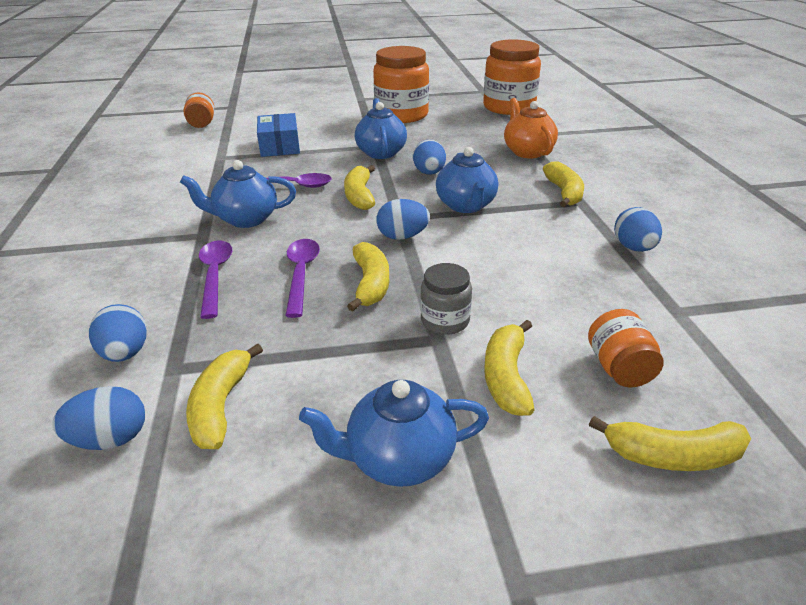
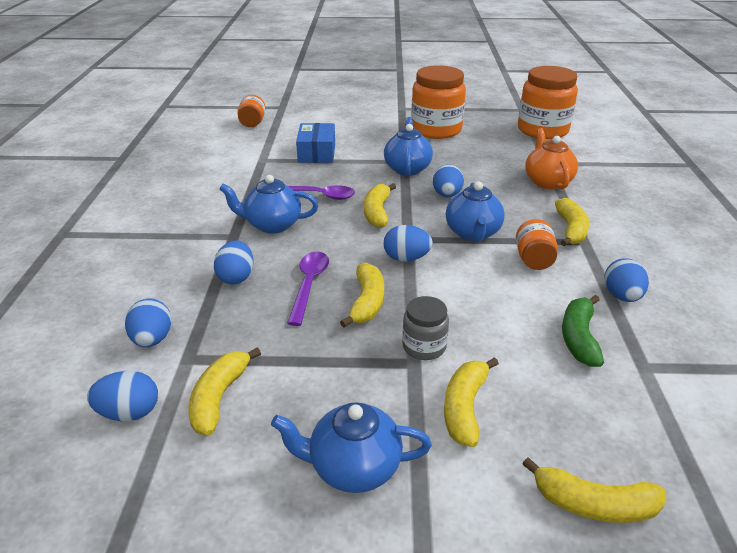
camera: 10 degrees right, 0 degrees up
(215, 276) = (236, 277): purple spoon -> blue egg
(604, 292) = (579, 338): none -> green banana
(619, 368) = (570, 414): orange jar -> orange jar (533, 259)

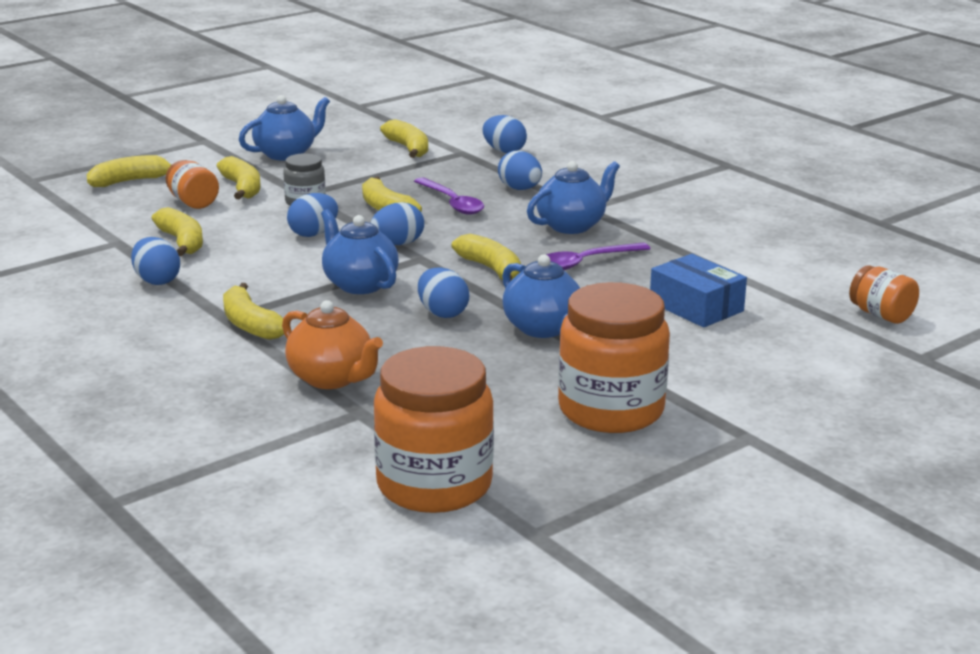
camera: 140 degrees right, 10 degrees down
(129, 413) = (449, 131): blue egg -> blue egg (313, 234)
(533, 259) = (269, 282): orange jar -> orange jar (193, 202)
(579, 338) = (182, 242): green banana -> yellow banana

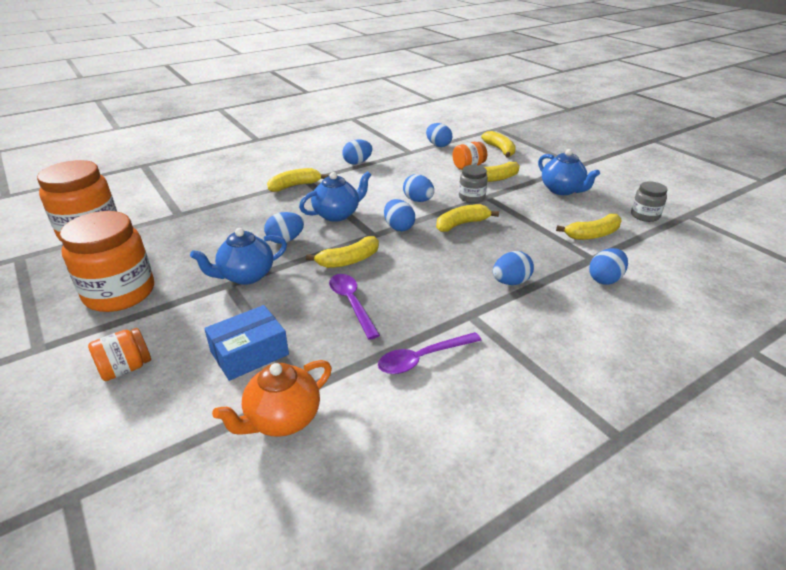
camera: 95 degrees right, 10 degrees up
(94, 222) = (438, 145): none -> blue egg
(182, 242) = (408, 166): yellow banana -> none
(332, 378) = (220, 207): orange teapot -> orange teapot (282, 419)
(360, 123) = (645, 215): none -> grey jar
(452, 203) = (475, 249): purple spoon -> purple spoon (422, 358)
(572, 226) = (428, 303): blue teapot -> none
(881, 315) = (175, 487): orange jar -> orange jar (125, 368)

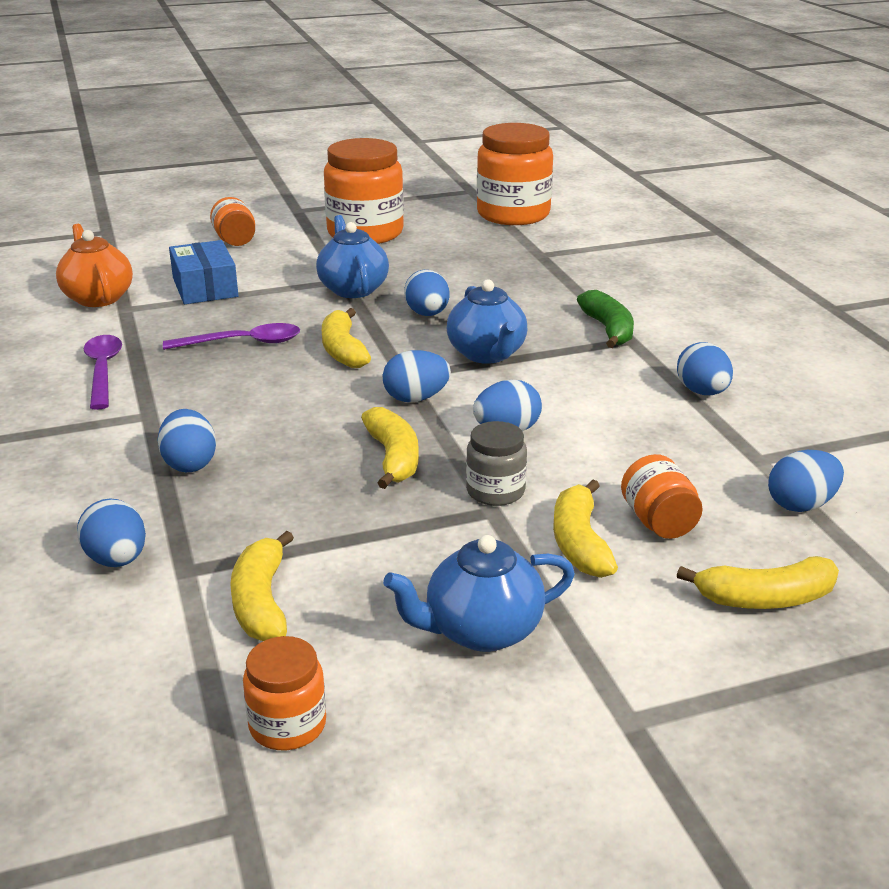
camera: 105 degrees right, 5 degrees down
(295, 186) = (608, 329): yellow banana -> green banana
(645, 215) = (287, 725): grey jar -> orange jar

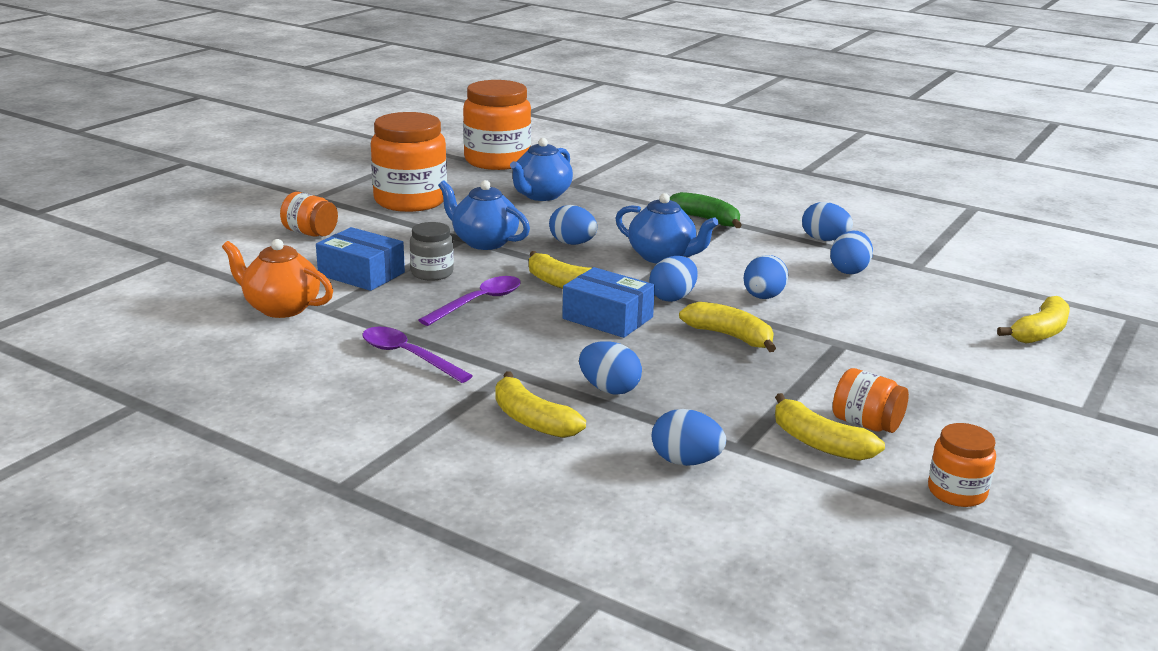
camera: 40 degrees left, 5 degrees down
(318, 396) = (607, 318): none -> blue box
(481, 631) = (954, 404): blue teapot -> blue teapot (541, 195)
(495, 491) = (822, 332): grey jar -> grey jar (432, 273)
(579, 542) = (914, 341): yellow banana -> yellow banana (532, 420)
(658, 522) = (930, 315): orange jar -> orange jar (866, 424)
(801, 505) = (975, 281): blue egg -> blue egg (849, 270)

